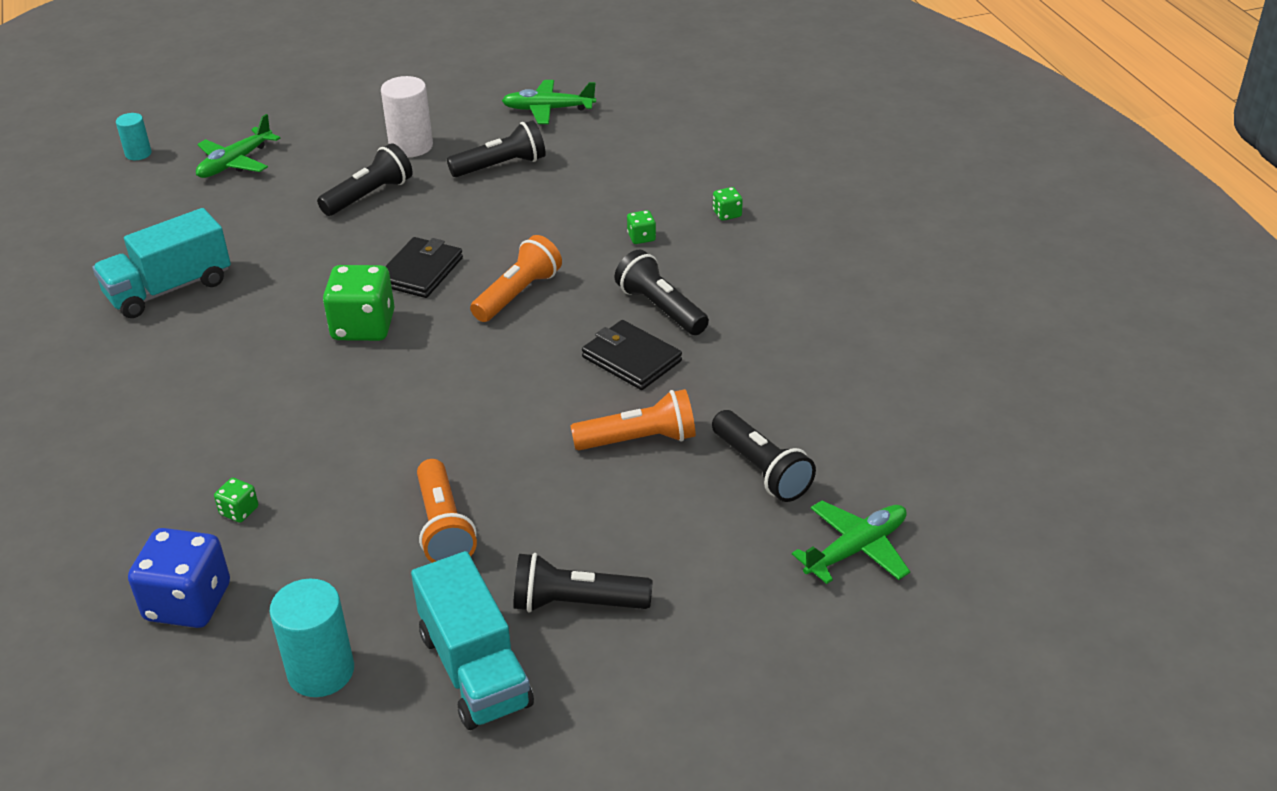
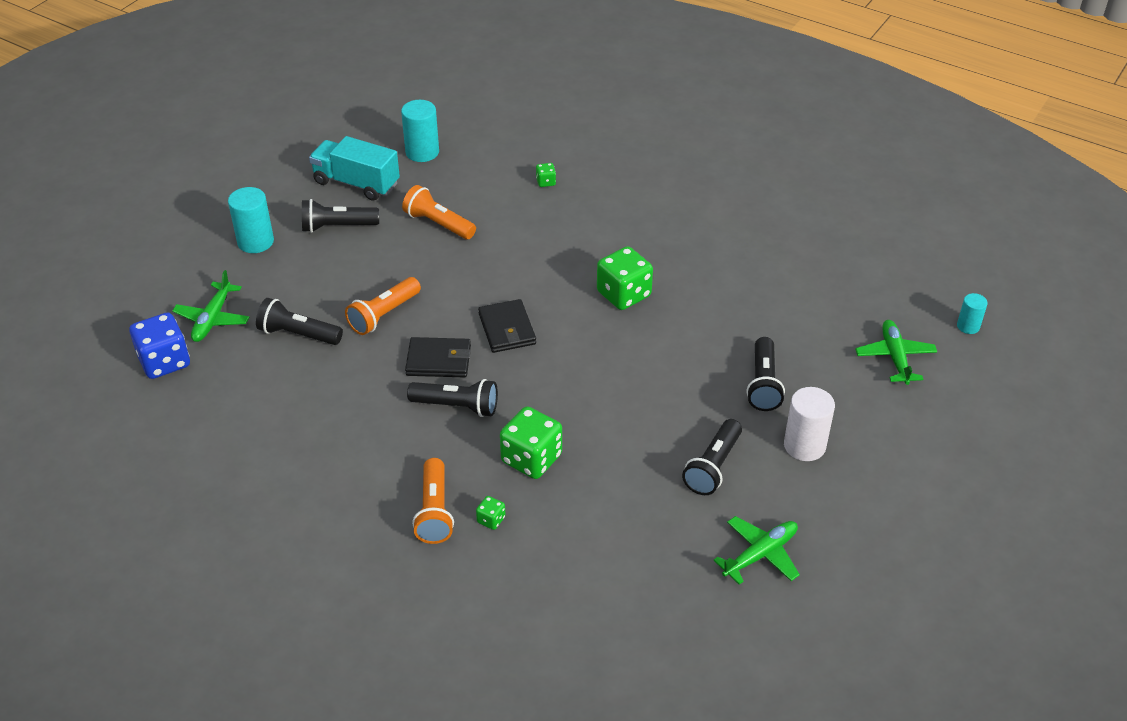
camera: 140 degrees right, 5 degrees up
(169, 289) = (769, 254): turquoise truck -> none
(188, 602) = (513, 144): blue dice -> blue dice (164, 362)
(420, 271) = (643, 347): black wallet -> black wallet (507, 329)
(518, 294) = (561, 366): orange flashlight -> orange flashlight (434, 511)
(576, 603) = (337, 226): black flashlight -> black flashlight turned 150 degrees counterclockwise
(641, 237) = (531, 459): green dice -> green dice, size x2.20
(711, 645) = (255, 242): none -> turquoise cylinder

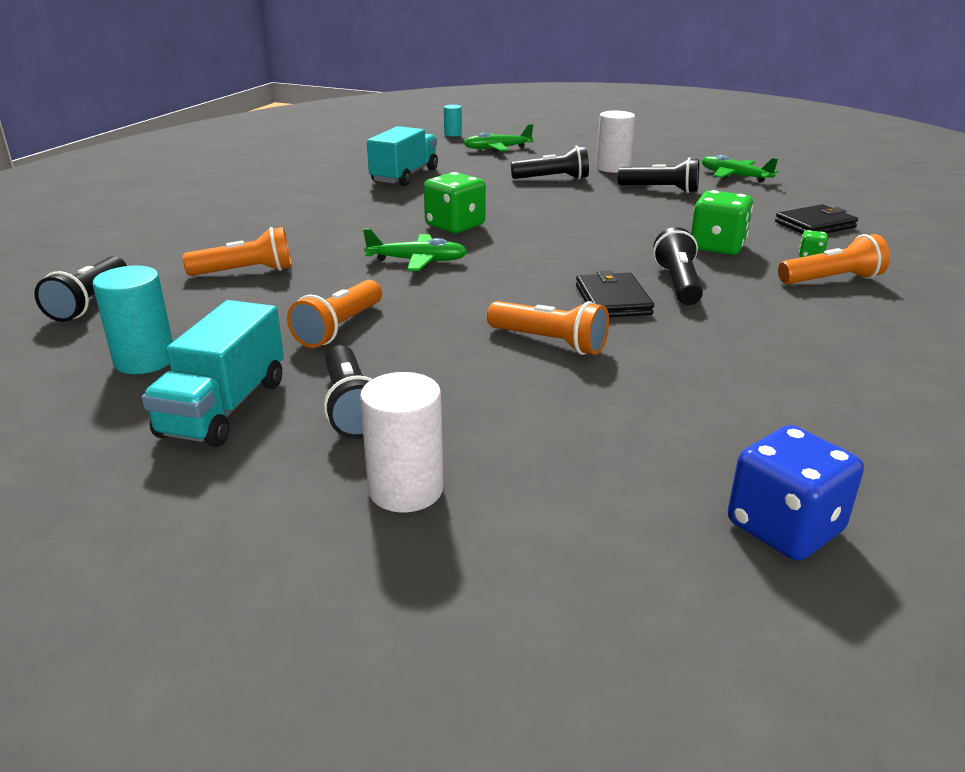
camera: 100 degrees left, 15 degrees down
(213, 319) = (640, 495): green plane -> green plane (417, 261)
(255, 242) = (406, 489): turquoise cylinder -> white cylinder
(298, 334) = (626, 401): black flashlight -> black flashlight (89, 303)
(507, 329) = (537, 271): black wallet -> black wallet (815, 225)
(546, 182) = (246, 272): green dice -> orange flashlight
(783, 273) = (404, 176): none -> turquoise truck

